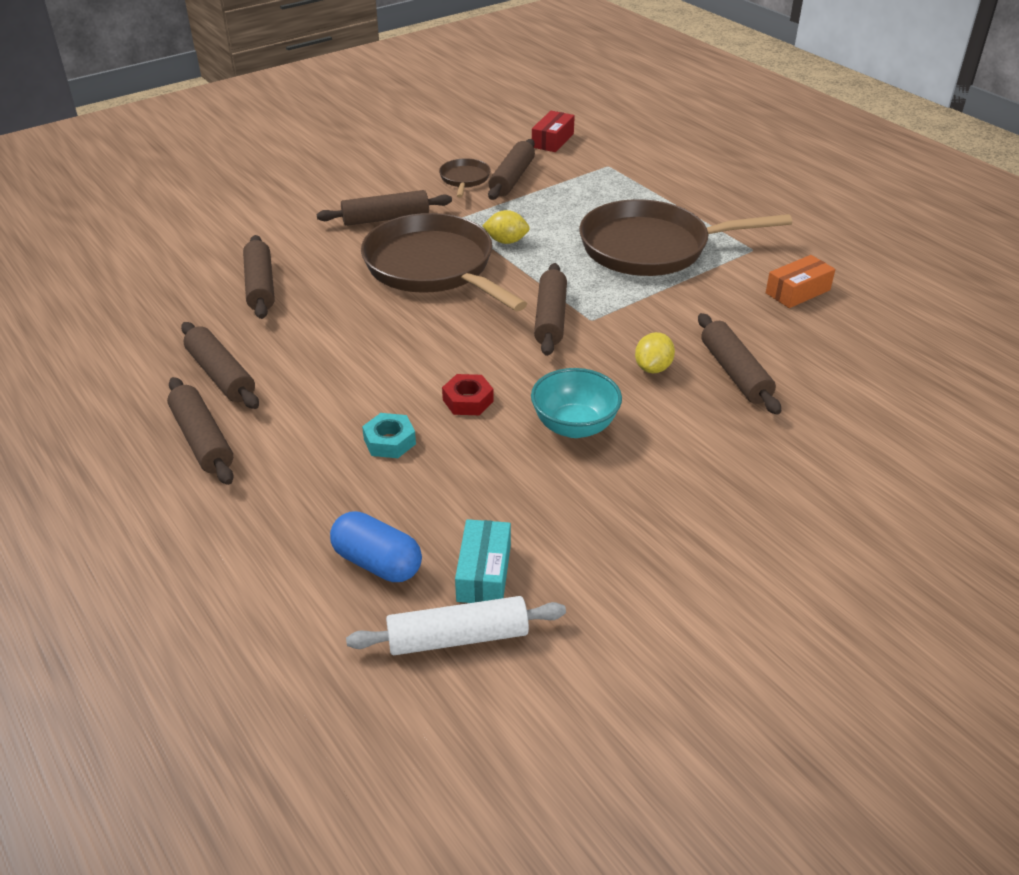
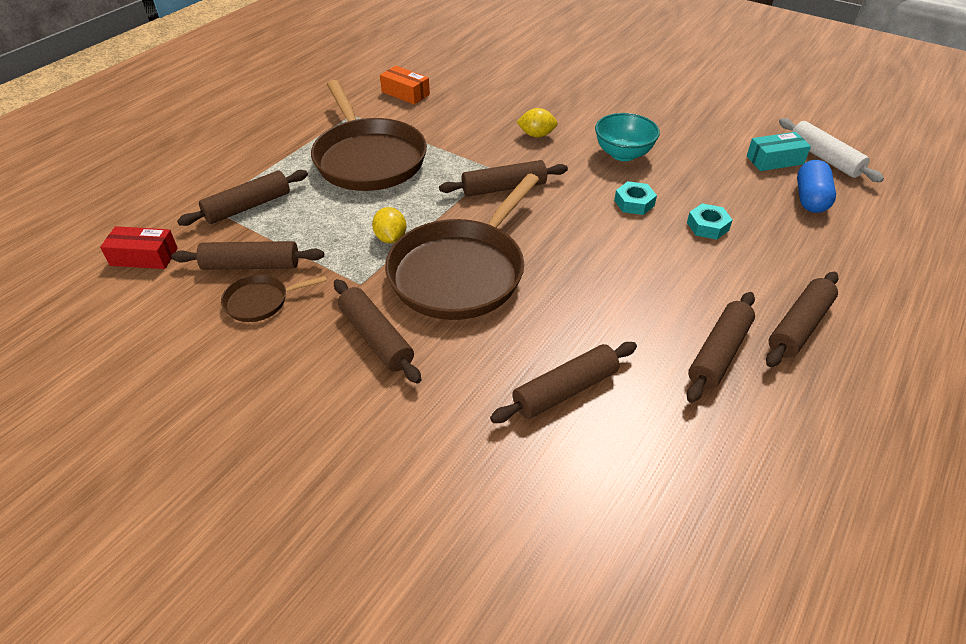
camera: 110 degrees left, 5 degrees up
(468, 400) = (634, 203): red nut -> turquoise nut
(735, 373) = (520, 106): brown rolling pin -> brown rolling pin (248, 206)

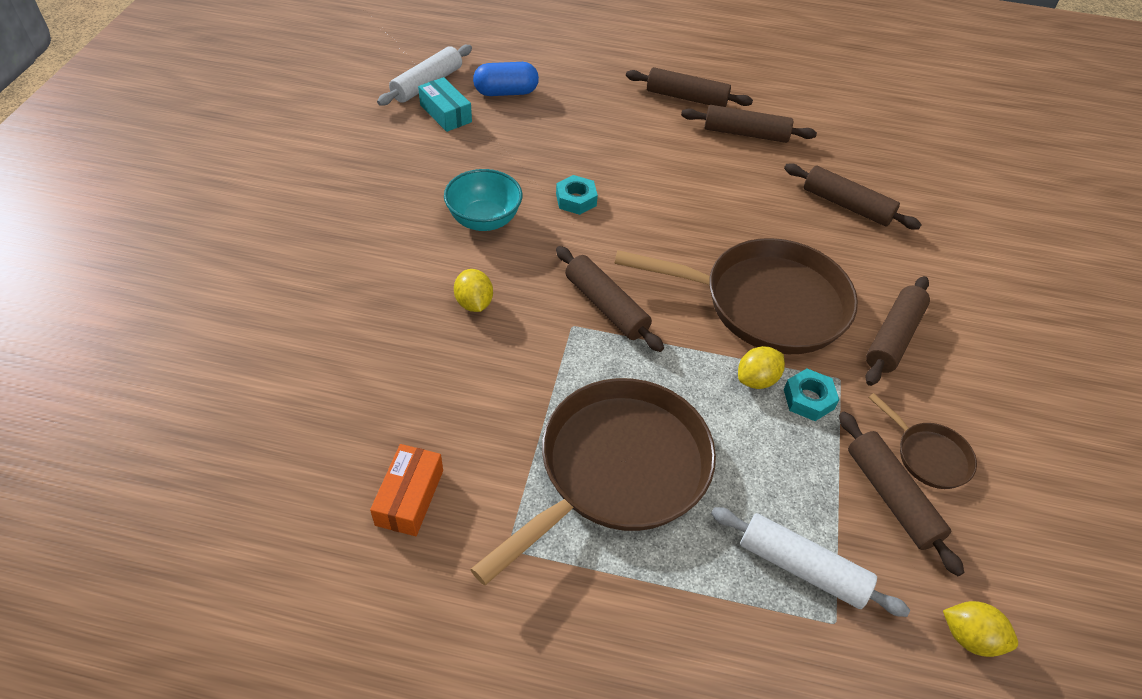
camera: 115 degrees left, 5 degrees up
(144, 257) = (970, 637): red box -> yellow lemon
(248, 206) = (802, 568): brown rolling pin -> white rolling pin
(707, 226) = (586, 149): turquoise nut -> turquoise nut (808, 399)

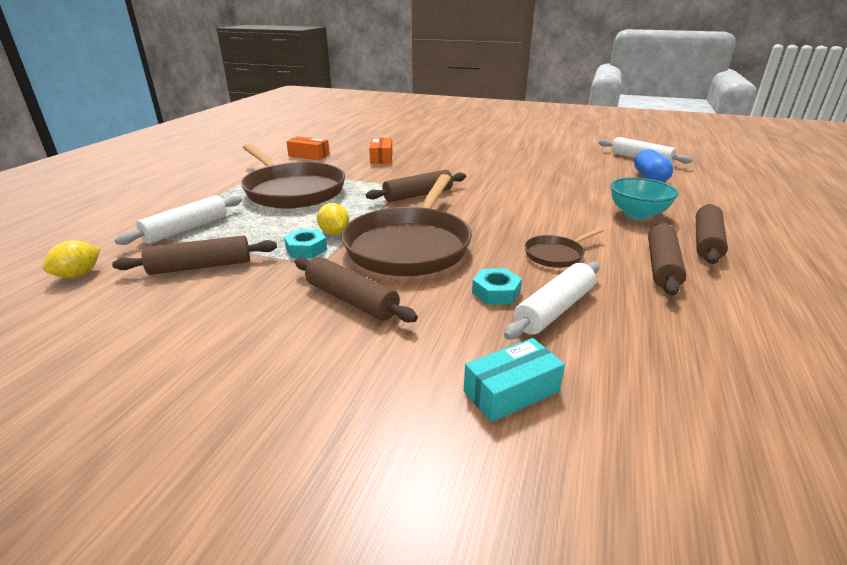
camera: 100 degrees right, 20 degrees down
(427, 370) = (381, 158): none -> orange box
(445, 113) = (609, 163): turquoise box -> turquoise box (511, 391)
(474, 303) = (427, 166): yellow lemon -> none
(484, 220) = (499, 169): turquoise bowl -> turquoise bowl (637, 214)
(576, 200) = (526, 192): turquoise nut -> turquoise nut (496, 292)
(846, 205) = (554, 309): brown rolling pin -> white rolling pin
(929, 456) = (219, 290): brown pan -> brown pan (556, 255)

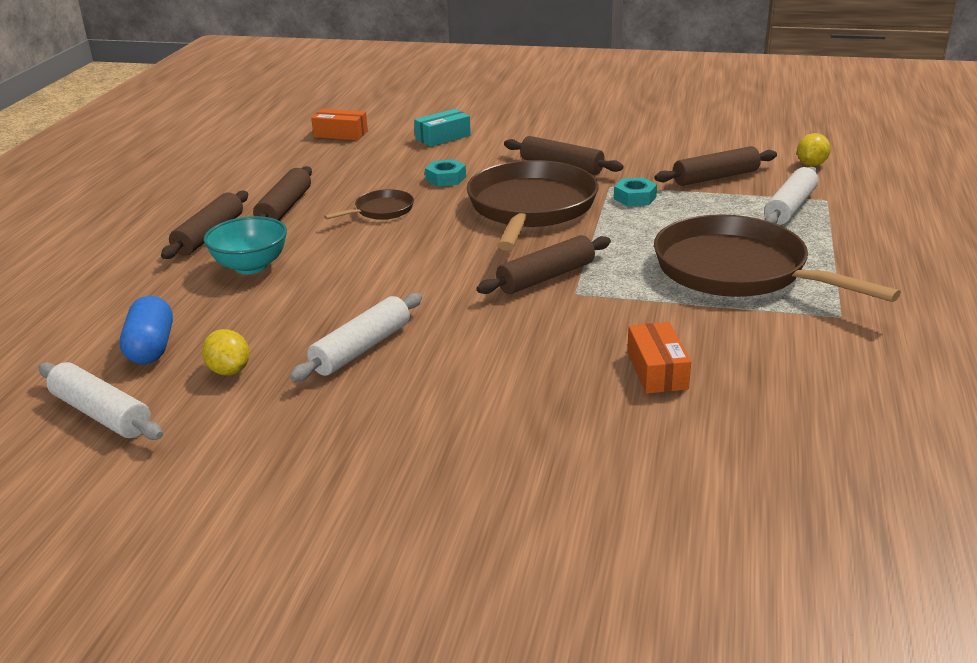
camera: 175 degrees right, 0 degrees up
(309, 155) = (815, 367): orange box -> orange box (340, 134)
(334, 233) = (620, 215): yellow lemon -> yellow lemon (229, 371)
(554, 309) = (402, 172): white rolling pin -> white rolling pin (361, 349)

